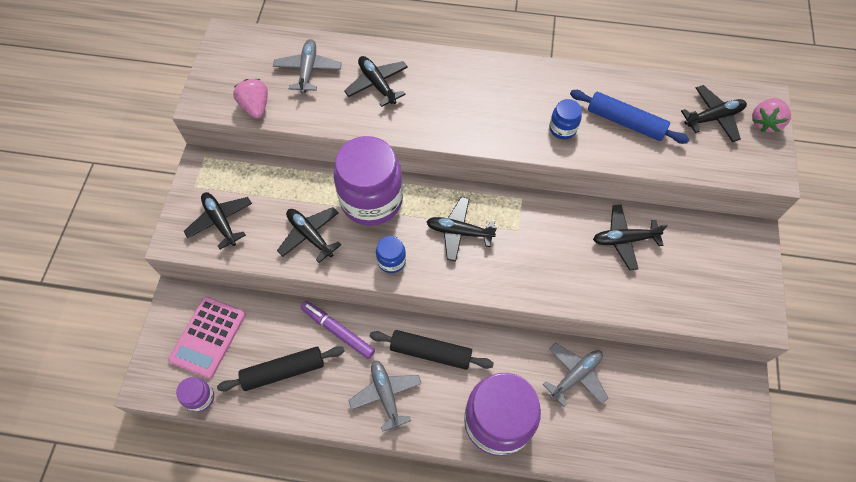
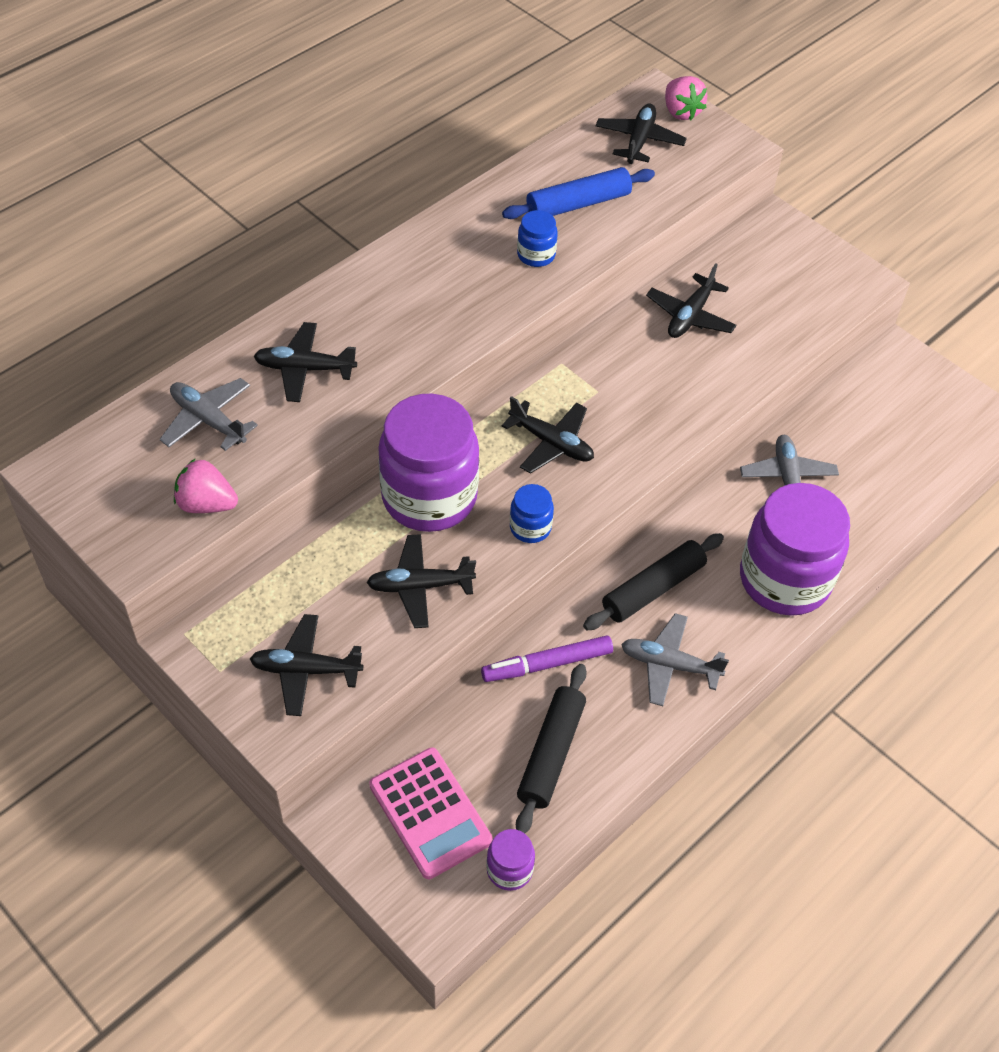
camera: 55 degrees left, 10 degrees down
(459, 232) = (551, 443): black plane -> black plane turned 105 degrees counterclockwise

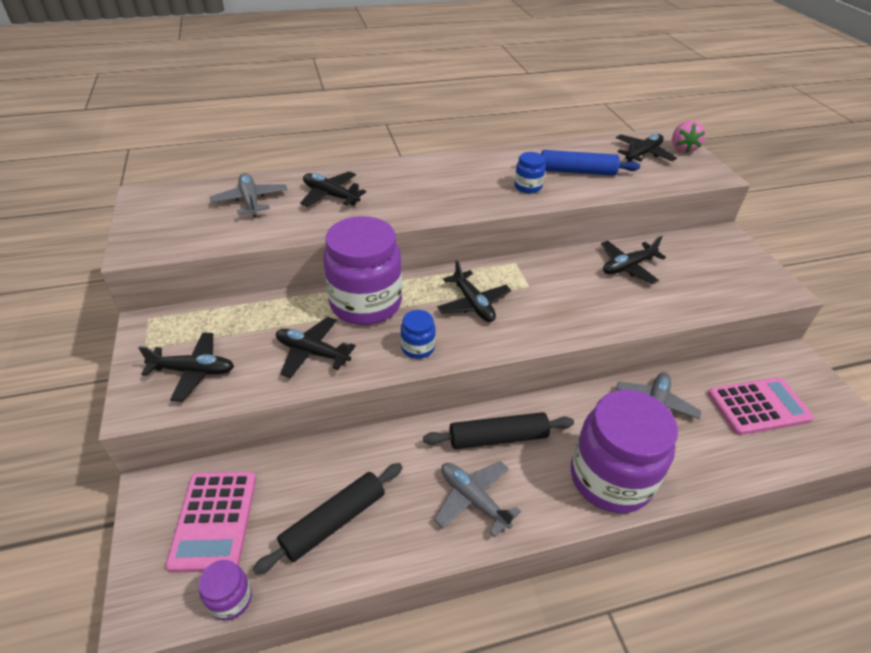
camera: 30 degrees right, 10 degrees down
(206, 504) = (203, 239): pink strawberry -> none
(305, 670) = (193, 371): black plane -> black plane turned 150 degrees clockwise
(547, 664) = (381, 454): purple marker -> none
(885, 432) = (758, 406): none -> pink calculator

